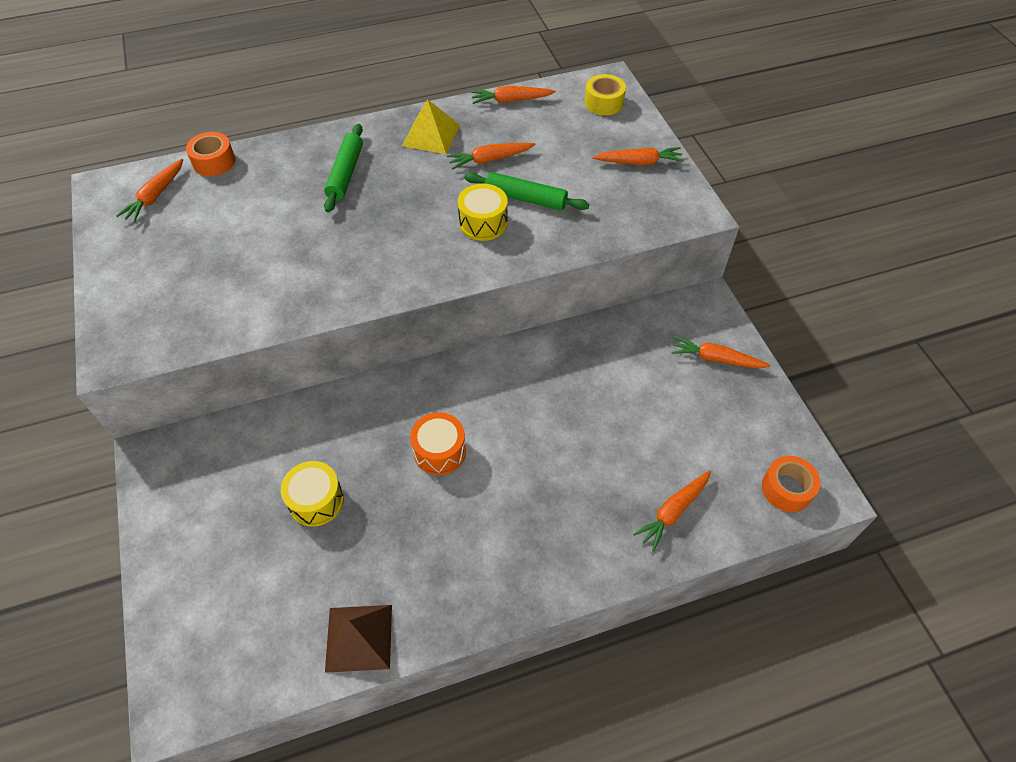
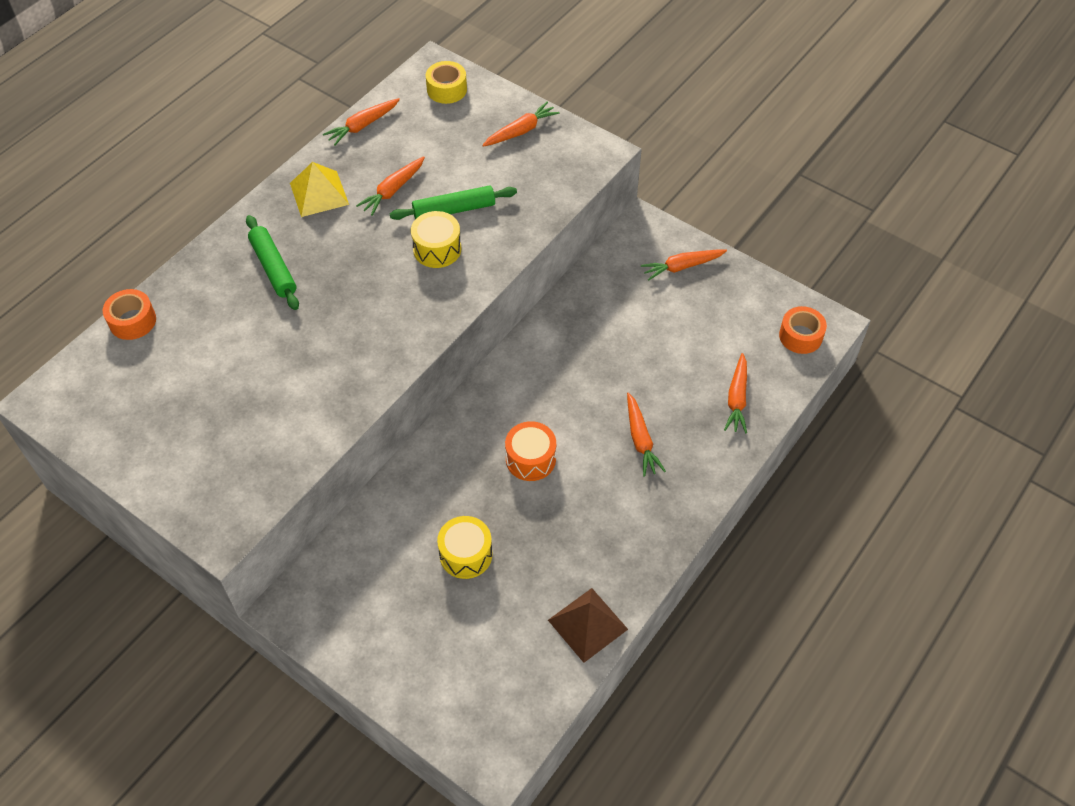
camera: 35 degrees left, 0 degrees up
(155, 196) = (107, 382): orange carrot -> orange carrot (640, 439)

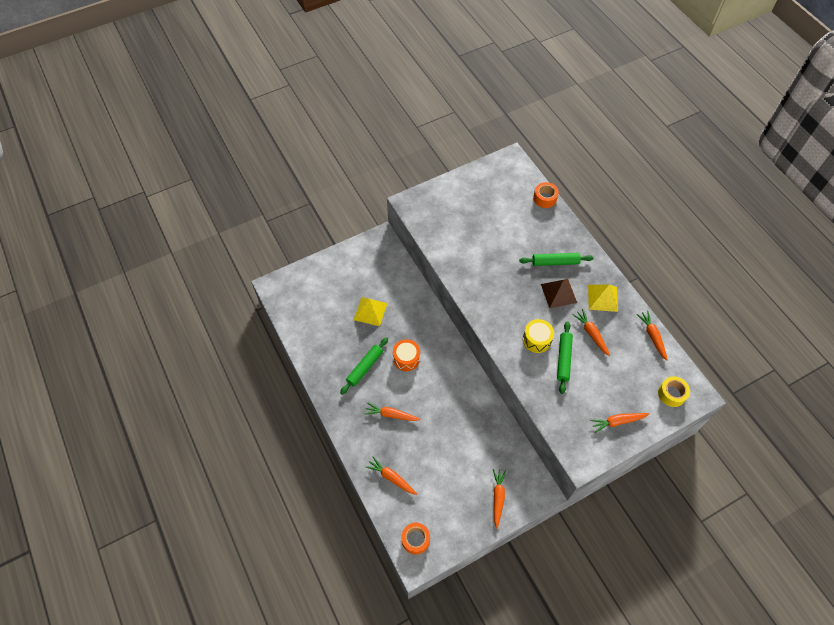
camera: 115 degrees right, 5 degrees up
(466, 554) = (370, 311): yellow drum -> yellow pyramid
(521, 131) = (617, 422): orange carrot -> orange carrot turned 90 degrees clockwise
(580, 513) = (365, 367): none -> green rolling pin
(587, 624) = (309, 345): brown pyramid -> brown pyramid (558, 293)

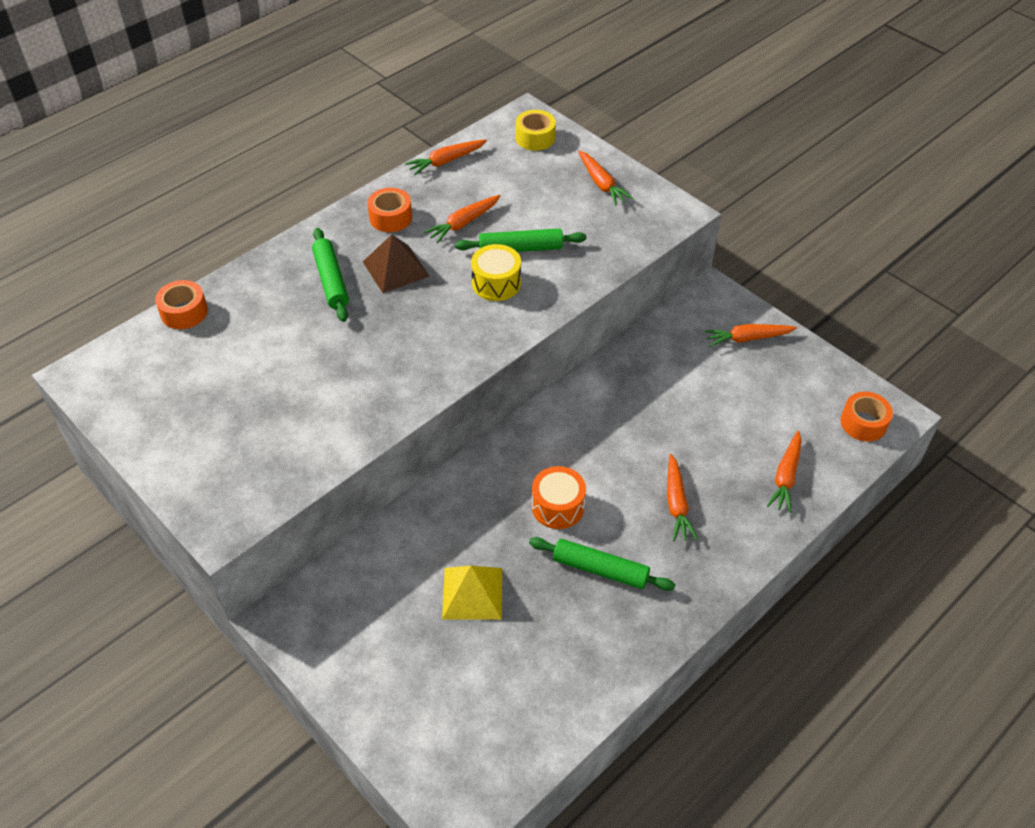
camera: 105 degrees left, 10 degrees down
(603, 298) = (390, 217): yellow pyramid -> orange tape

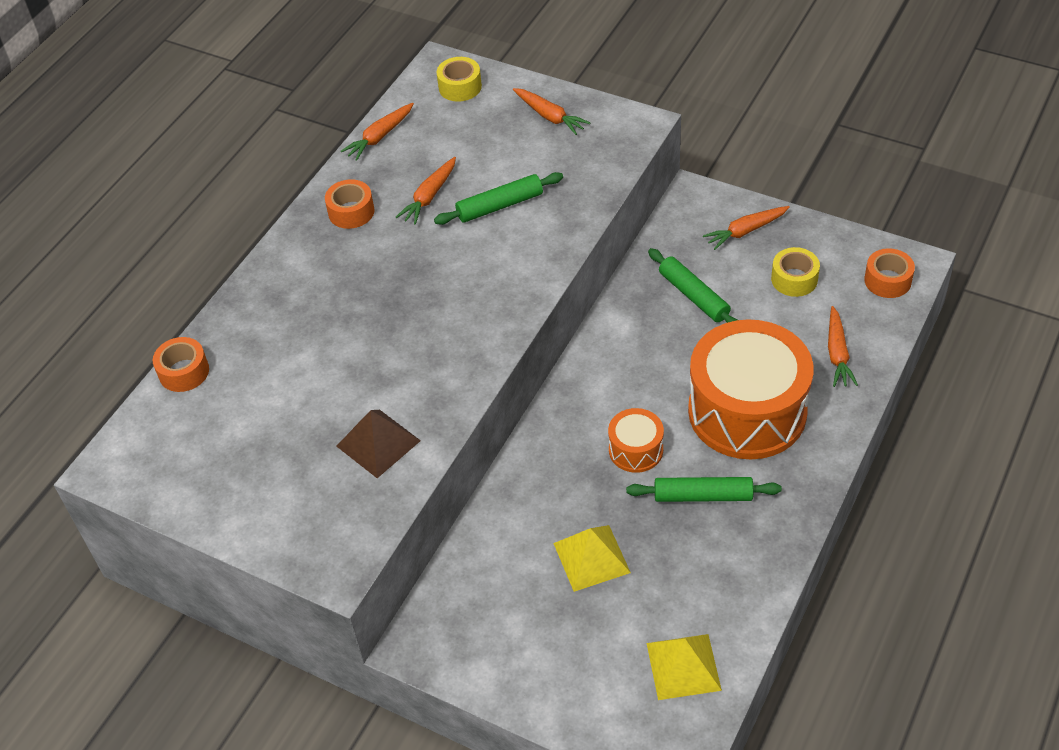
camera: 15 degrees left, 0 degrees up
(331, 280) = (322, 294): green rolling pin -> green rolling pin (693, 296)
(395, 269) = (383, 263): brown pyramid -> brown pyramid (378, 443)
(496, 283) = (492, 248): yellow drum -> none
(509, 726) = (683, 666): none -> yellow pyramid
(676, 503) = (747, 411): orange carrot -> orange drum
(774, 395) = (794, 279): none -> yellow tape

